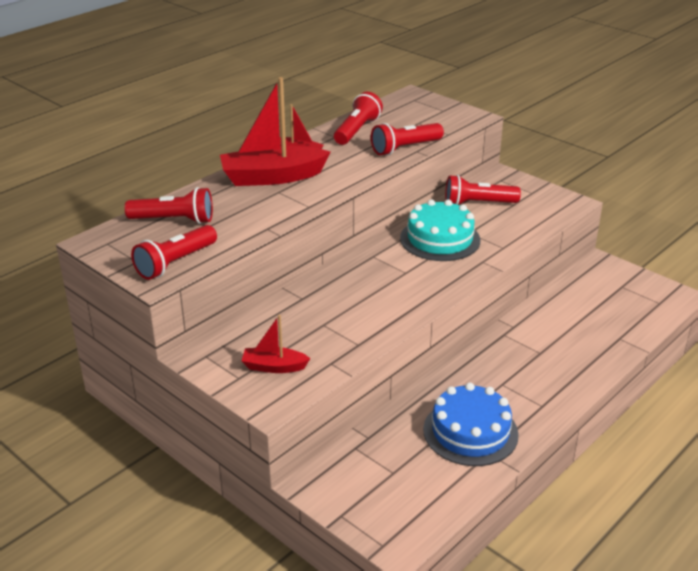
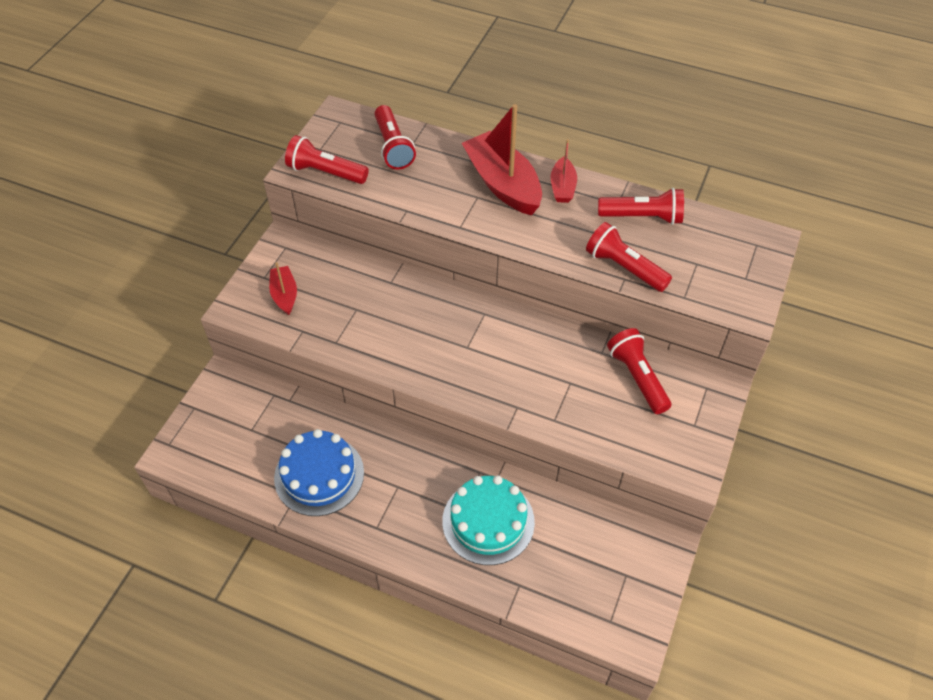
camera: 70 degrees right, 20 degrees up
(440, 239) = (543, 360): turquoise cake -> turquoise cake (488, 521)

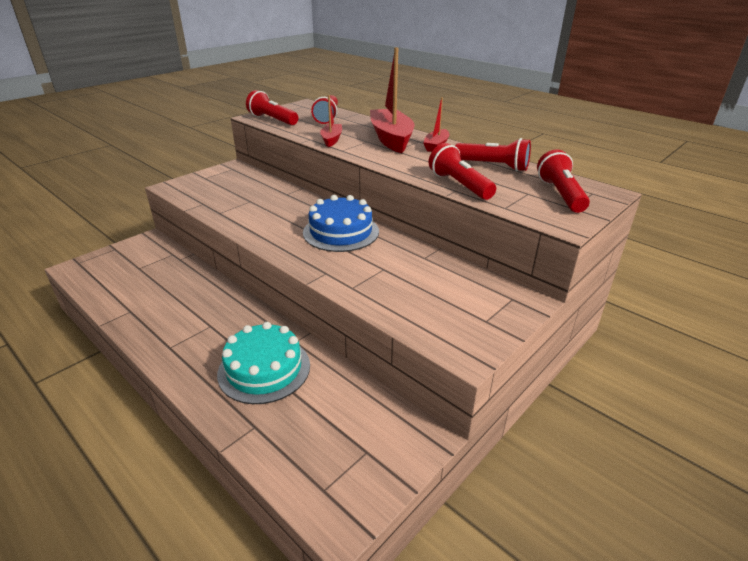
camera: 20 degrees right, 20 degrees down
(284, 295) = (209, 187): red boat -> red boat (331, 140)
(319, 475) = (158, 304): blue cake -> blue cake (341, 232)
(637, 377) = (447, 278): red flashlight -> red flashlight (560, 194)

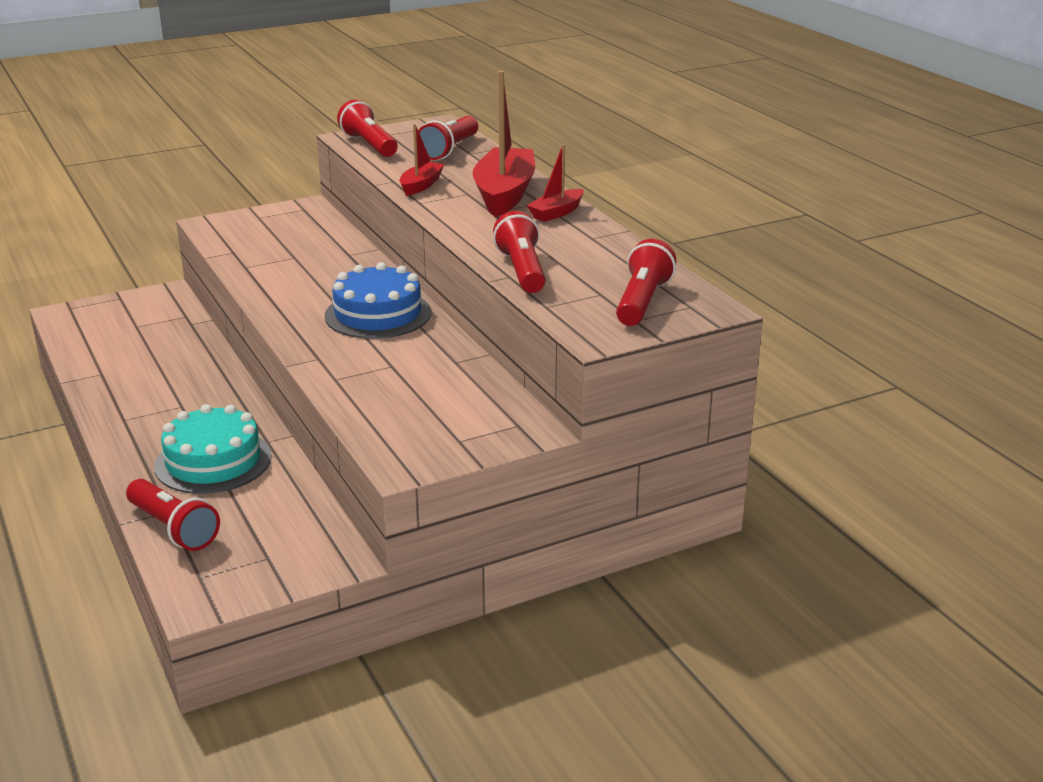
camera: 20 degrees right, 5 degrees down
(493, 166) = (601, 252): red flashlight -> red flashlight (173, 529)

